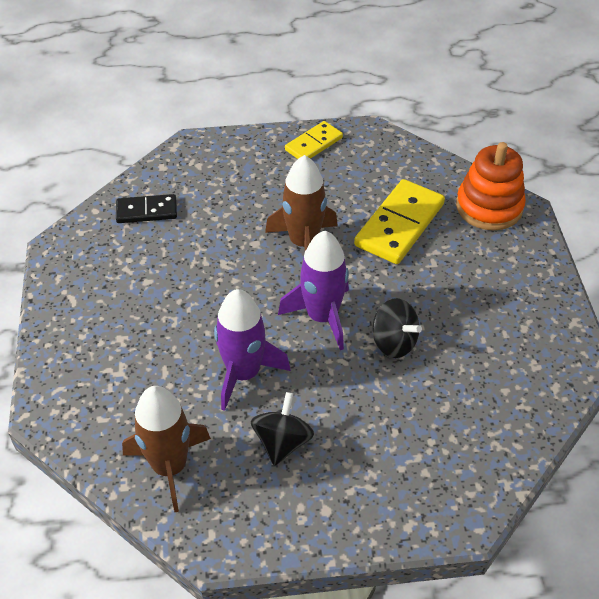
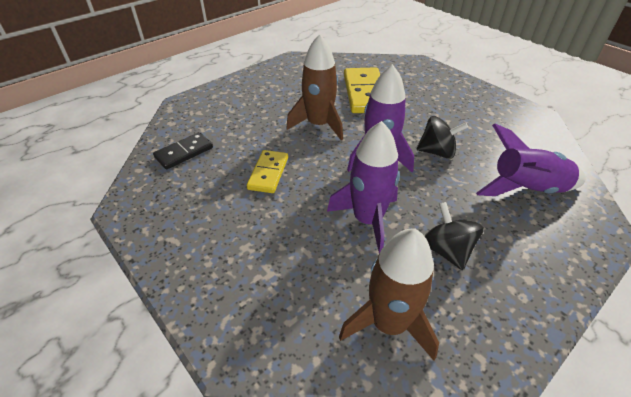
camera: 35 degrees left, 5 degrees down
(314, 144) = (267, 75): yellow domino -> yellow domino (268, 173)
(436, 435) = (526, 189): none -> purple rocket
(489, 207) = (401, 67): orange stacking toy -> none

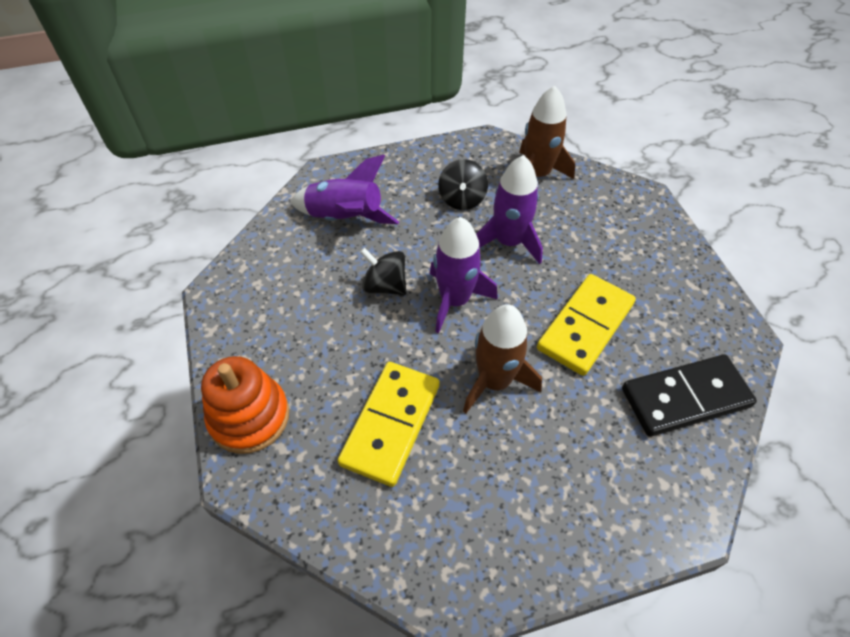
camera: 155 degrees left, 10 degrees up
(184, 153) = (685, 397): black domino -> black domino, size x1.67
(268, 173) = (585, 326): yellow domino -> yellow domino, size x1.67
(439, 77) = (249, 417): none -> orange stacking toy

